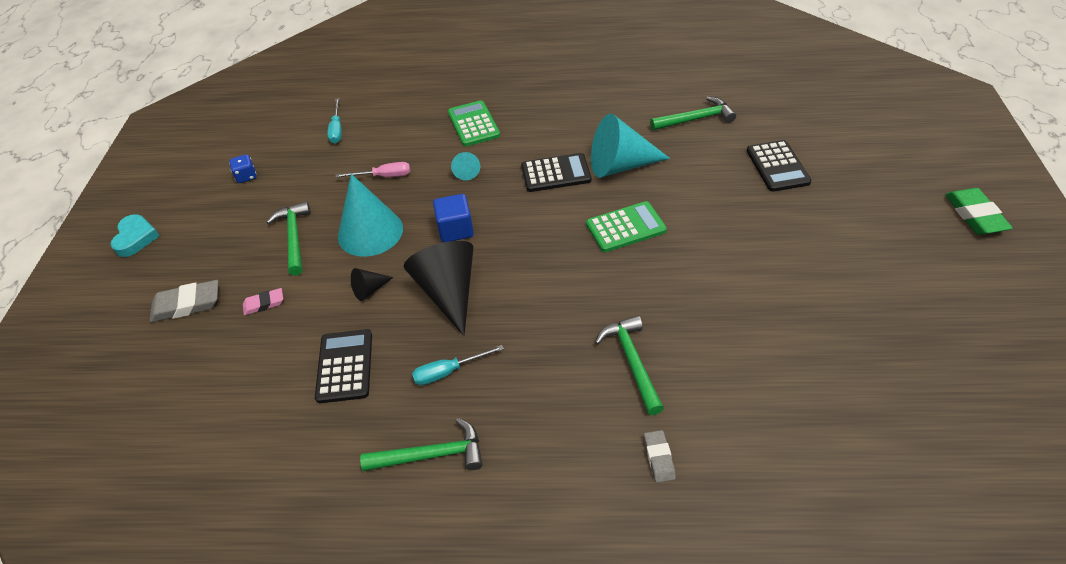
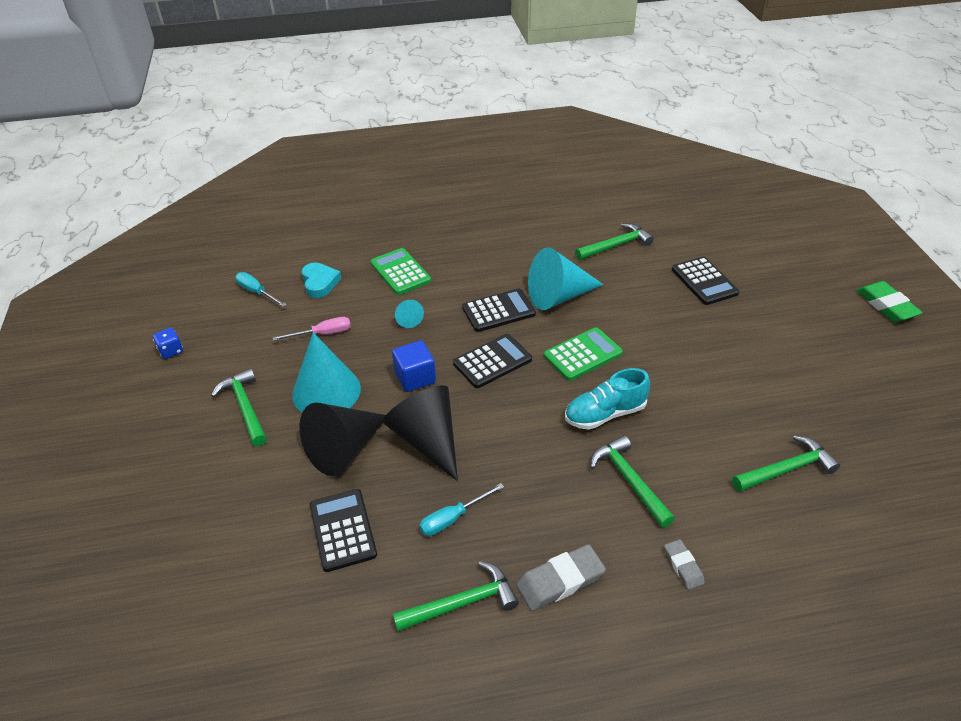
camera: 15 degrees left, 5 degrees down
(136, 238) = (62, 431): turquoise heart -> turquoise heart (320, 283)
(187, 304) = (145, 493): grey eraser -> grey eraser (560, 581)
(264, 304) = (233, 480): pink eraser -> none
(337, 130) = (257, 292): turquoise screwdriver -> turquoise screwdriver turned 150 degrees clockwise
(369, 290) = (344, 449): black cone -> black cone, size x2.14
(534, 223) = (492, 361): none -> black calculator
(629, 291) = (605, 414): none -> turquoise shoe
(802, 376) = (787, 469): none -> green hammer

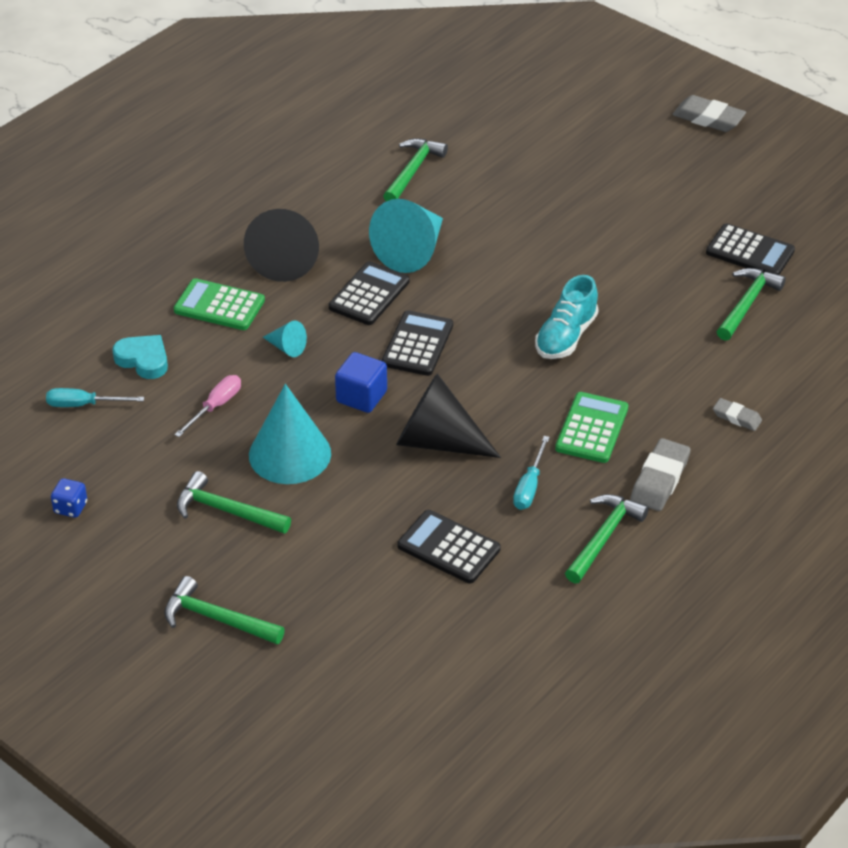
camera: 40 degrees left, 0 degrees up
(344, 449) = (371, 490): black cone -> black cone (285, 259)
(583, 354) = (493, 295): green calculator -> green calculator (592, 428)
(629, 480) = (638, 378): green hammer -> green hammer (217, 618)
(704, 281) = (533, 169): black calculator -> black calculator (750, 252)
(886, 305) = (708, 118): green eraser -> grey eraser

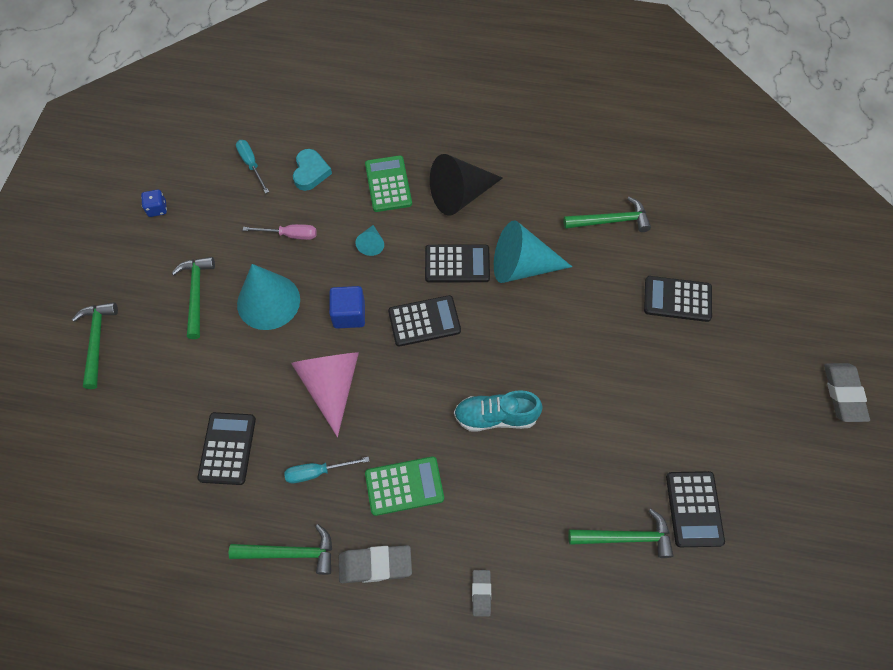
camera: 60 degrees right, 20 degrees up
(437, 441) = (331, 386): black cone -> pink cone
(536, 168) = (677, 299): none -> black calculator

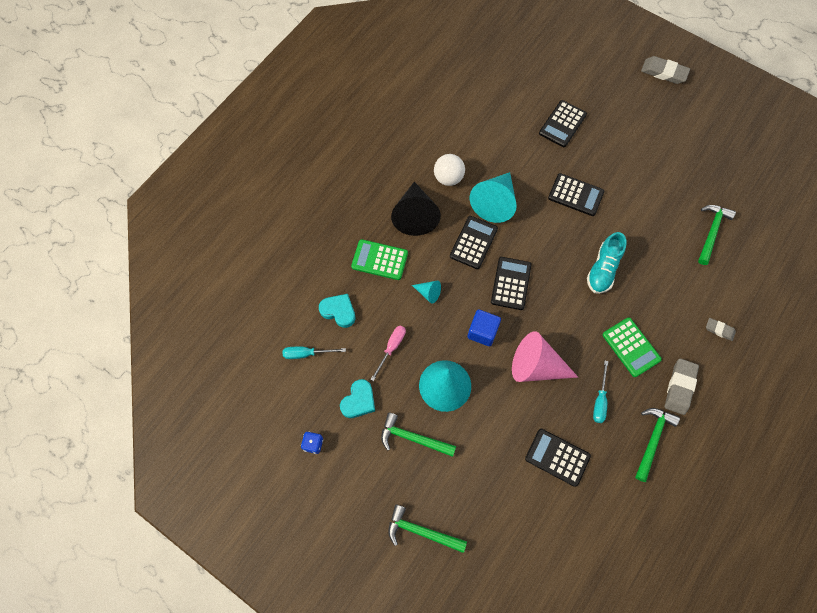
camera: 65 degrees left, 5 degrees up
(218, 229) = (359, 401): none -> turquoise heart
(404, 486) = (631, 347): green calculator -> green calculator turned 135 degrees clockwise
(527, 208) = (448, 178): none -> white ball
(611, 221) = (484, 132): green hammer -> none
(694, 509) = (706, 186): black calculator -> black calculator (575, 195)

